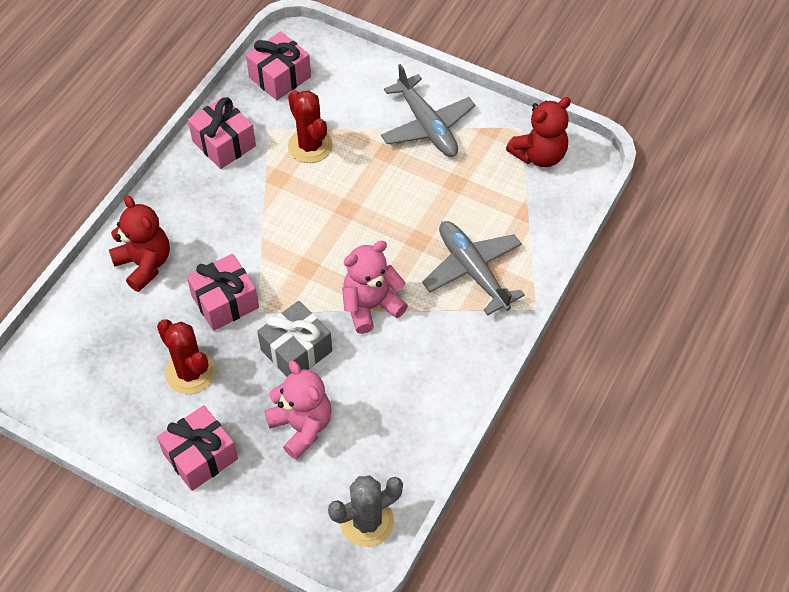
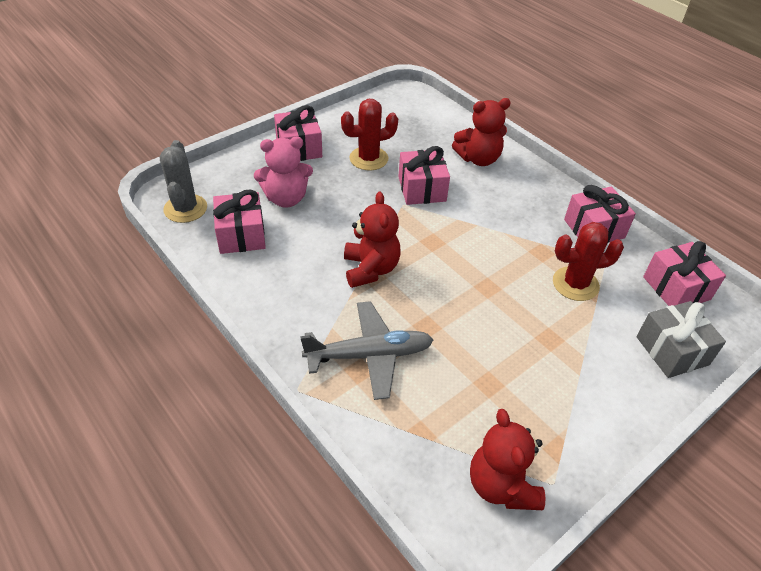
camera: 110 degrees right, 10 degrees down
(296, 350) = (354, 214): grey gift -> grey gift (672, 350)
(371, 306) = (370, 269): pink teddy bear -> red teddy bear
(380, 442) = (241, 235): none -> pink gift
(427, 125) = (580, 387): grey plane -> none

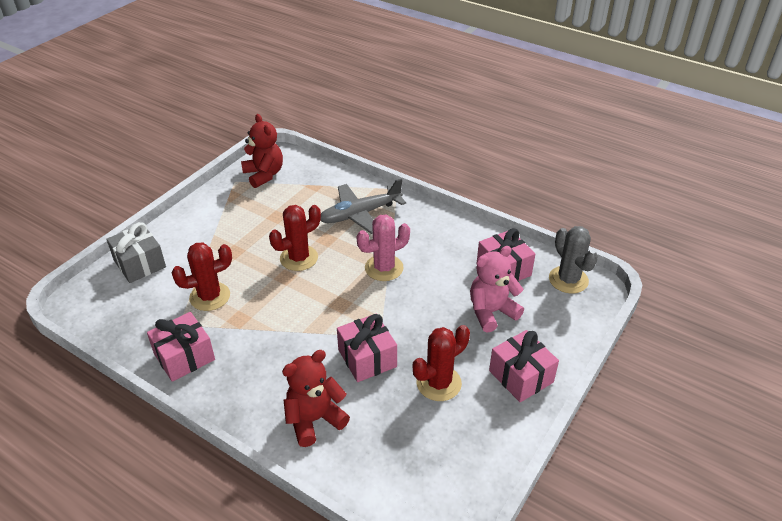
camera: 165 degrees right, 5 degrees down
(370, 269) = (384, 268): red teddy bear -> pink cactus
(467, 307) = (299, 258): none -> red cactus
(676, 288) = (118, 314): pink gift -> none

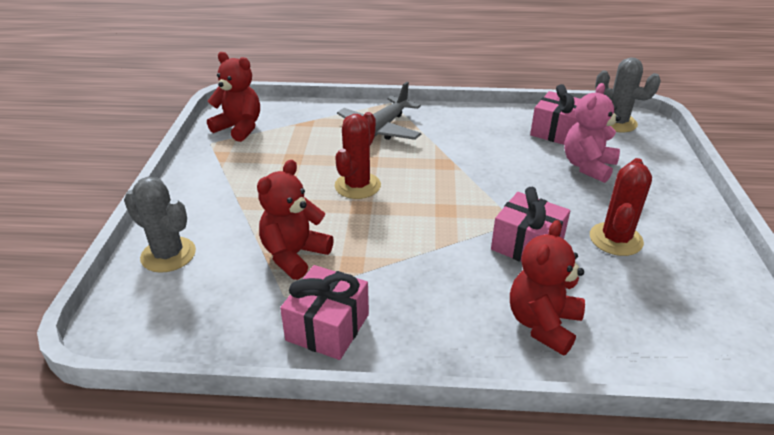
camera: 30 degrees left, 5 degrees down
(140, 264) = (168, 255): grey gift -> grey cactus
(210, 296) = (294, 255): red cactus -> red teddy bear
(384, 268) = (453, 166): pink cactus -> none
(521, 376) = (673, 205): pink gift -> none

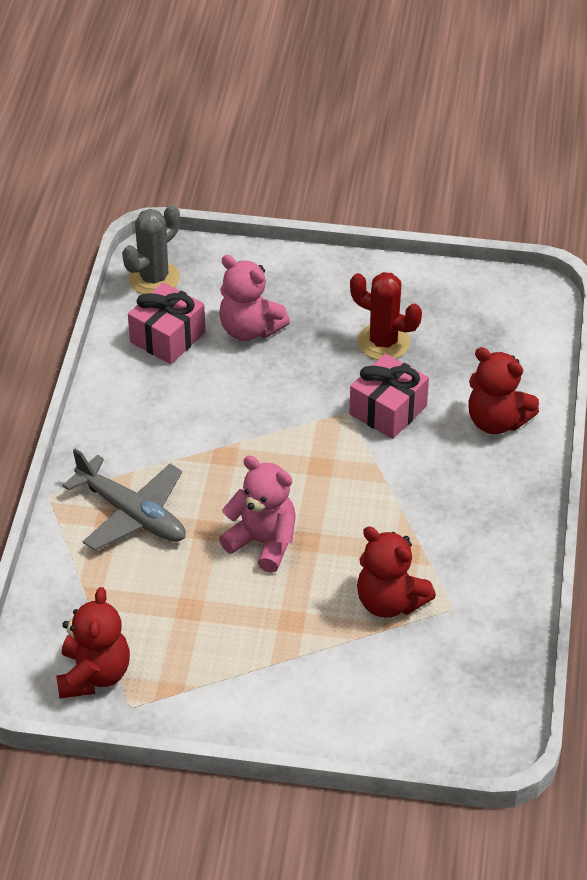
camera: 85 degrees left, 10 degrees up
(168, 255) = (381, 718): grey cactus -> none
(239, 128) = (94, 675): red teddy bear -> red teddy bear turned 150 degrees clockwise
(327, 327) = (496, 573): pink gift -> none
(357, 186) = (263, 542): red cactus -> pink teddy bear

